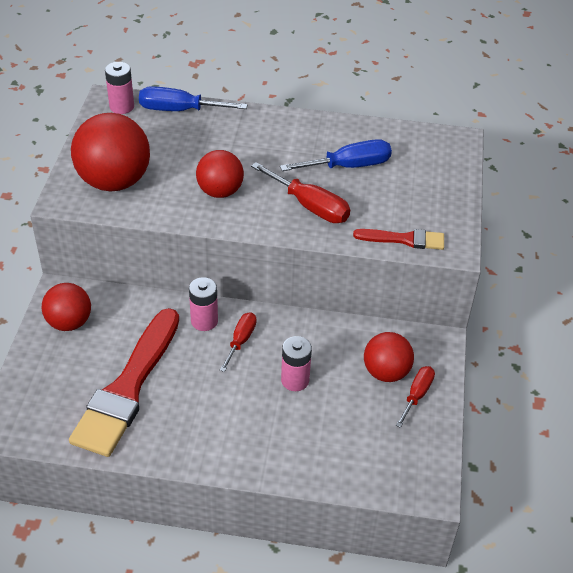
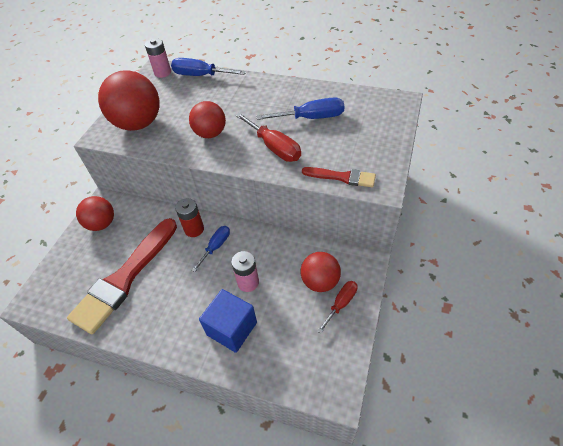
camera: 15 degrees right, 5 degrees up
(204, 321) = (194, 229): pink battery -> red battery
(241, 340) = (216, 246): red screwdriver -> blue screwdriver
(288, 434) = (232, 328): none -> blue cube

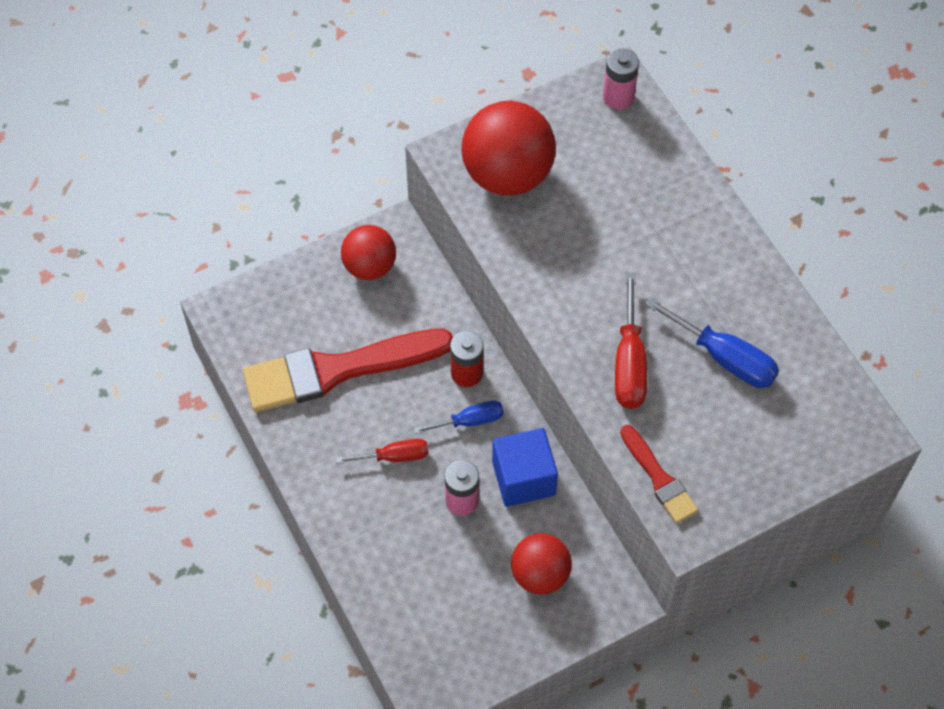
camera: 40 degrees right, 10 degrees up
(200, 75) = (662, 148): blue screwdriver -> none
(210, 134) = (576, 271): red ball -> none
(232, 328) = (395, 537): blue cube -> blue cube (523, 478)
(341, 304) = (534, 620): red screwdriver -> red screwdriver (394, 456)

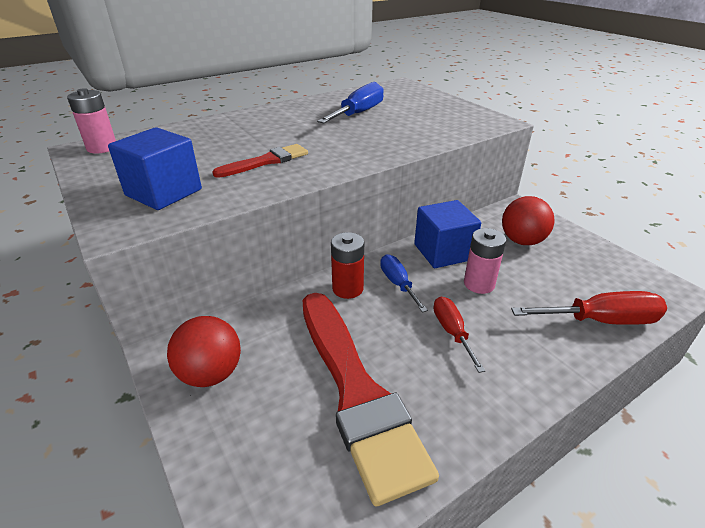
camera: 95 degrees left, 25 degrees down
(507, 174) = (163, 192): red ball -> blue cube
(629, 363) = (371, 139): red screwdriver -> red screwdriver (601, 321)
(659, 478) = (463, 129): red brush -> red brush (266, 161)

